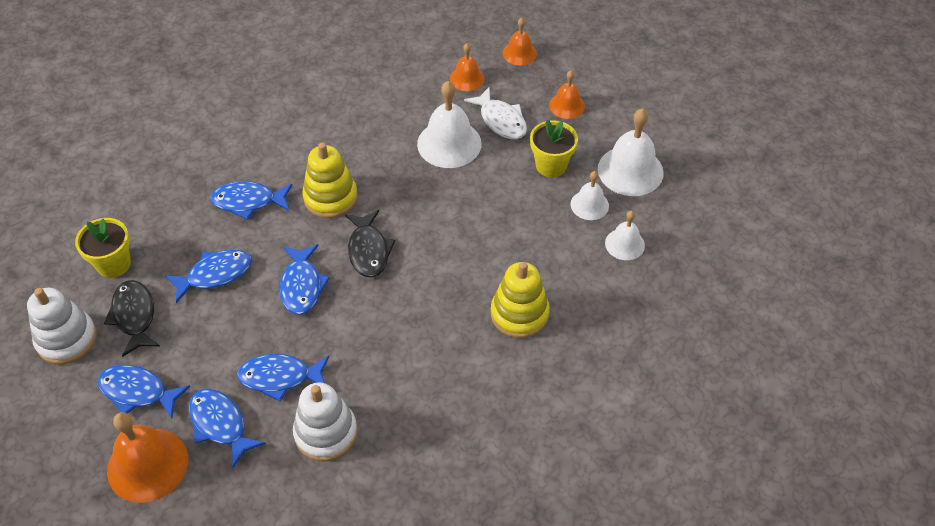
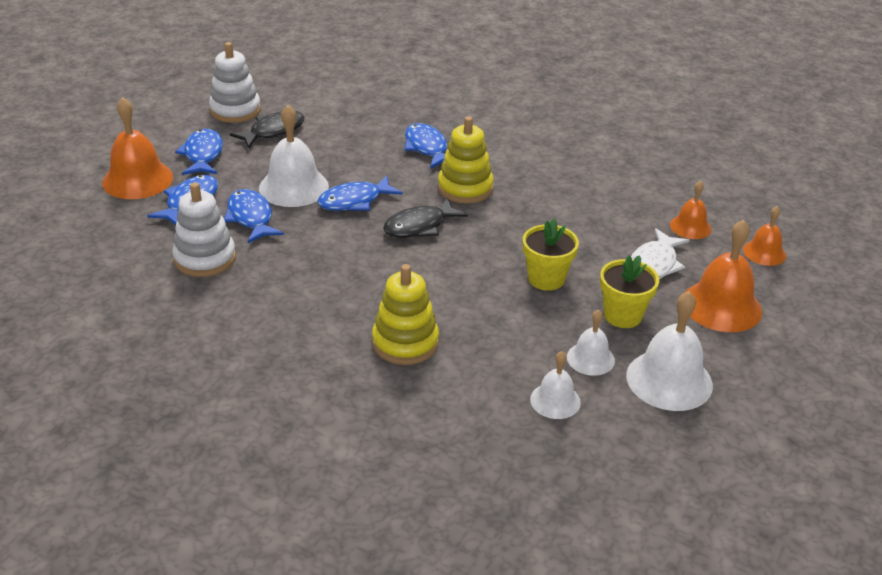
camera: 65 degrees right, 15 degrees down
(114, 264) = (318, 107): yellow flower pot -> yellow flower pot (546, 279)
(215, 274) = (338, 155): blue fish -> none
(449, 143) = (591, 238): white bell -> white bell (293, 187)
(567, 105) = (721, 306): orange bell -> orange bell, size x1.75

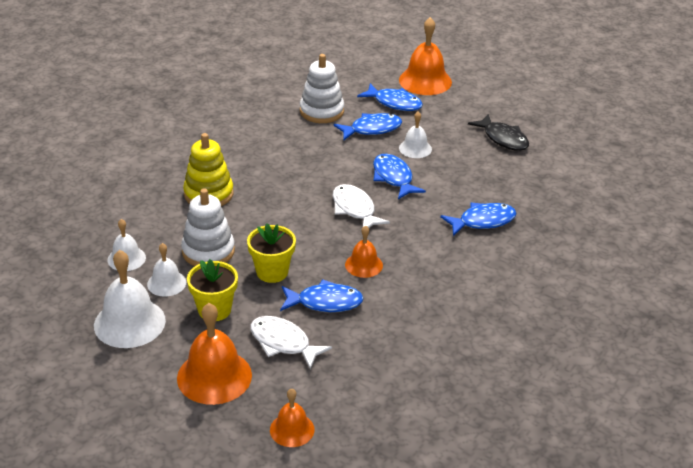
camera: 95 degrees right, 0 degrees up
(203, 155) = (462, 106): blue fish -> blue fish (325, 302)
(235, 110) = (537, 120): white stacking toy -> white stacking toy (208, 251)
(293, 187) = (415, 148): white bell -> white bell, size x0.57
(419, 226) = (355, 209): black fish -> white fish
(465, 188) = (413, 239): yellow stacking toy -> none
(690, 227) = (342, 381): orange bell -> orange bell (363, 265)

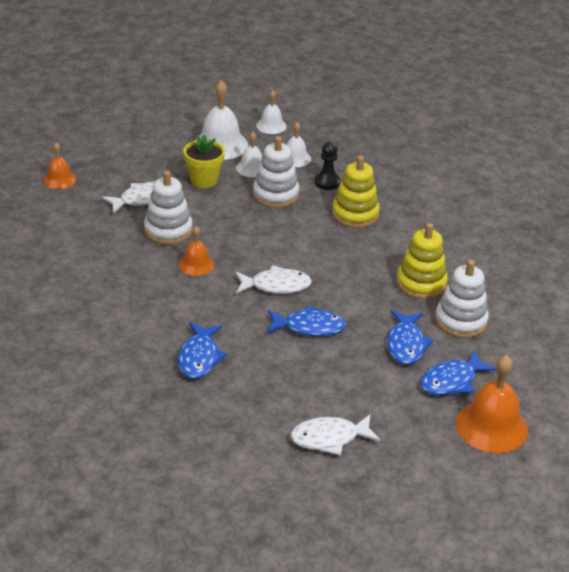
camera: 115 degrees right, 0 degrees up
(162, 225) = (327, 182): none -> black pawn
(214, 376) = (136, 163): orange bell -> none
(272, 272) = (225, 217): yellow flower pot -> none
(288, 138) = (421, 283): none -> yellow stacking toy
(325, 302) = (168, 230): blue fish -> white stacking toy
(415, 148) = (351, 361): white bell -> white bell (271, 125)
(503, 139) = (329, 438): black fish -> white fish

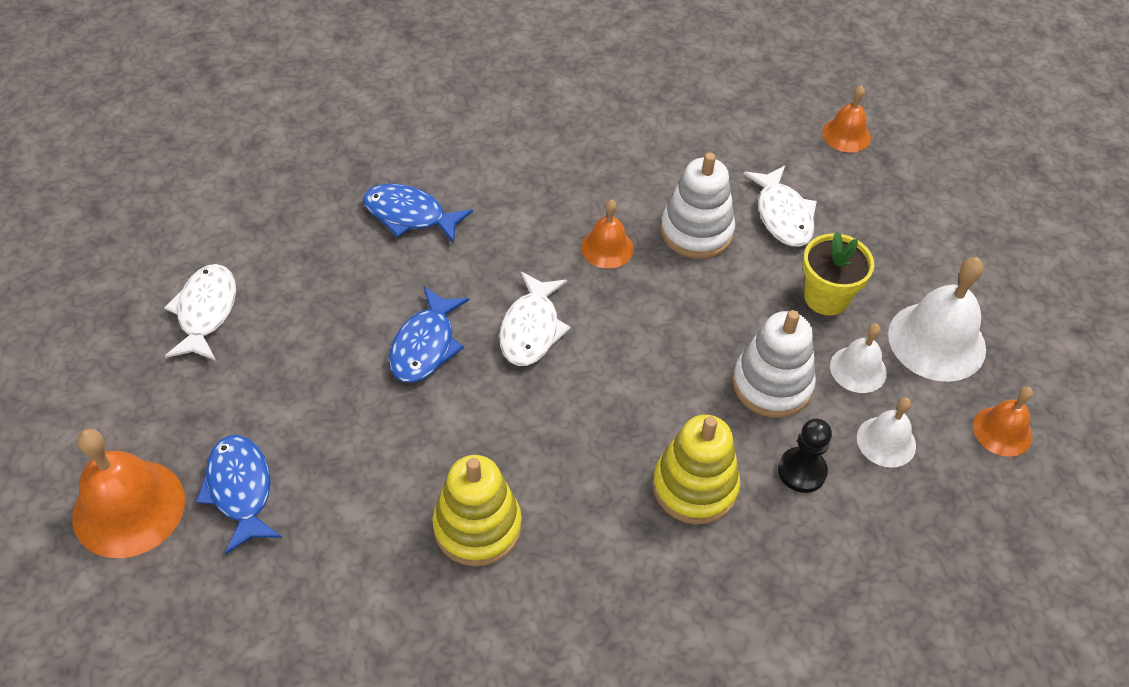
camera: 105 degrees right, 15 degrees up
(271, 125) = (1002, 431): white bell -> orange bell
(406, 344) = (342, 456): blue fish -> none
(460, 321) = (365, 553): white stacking toy -> none

